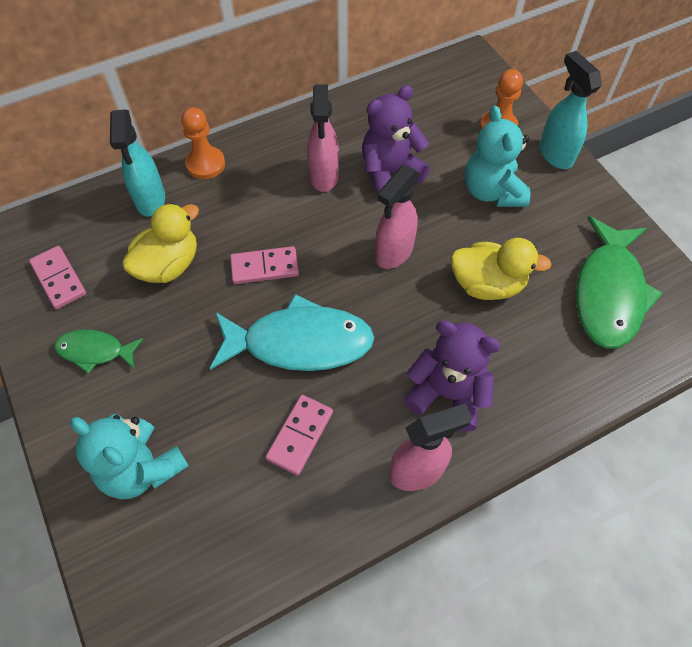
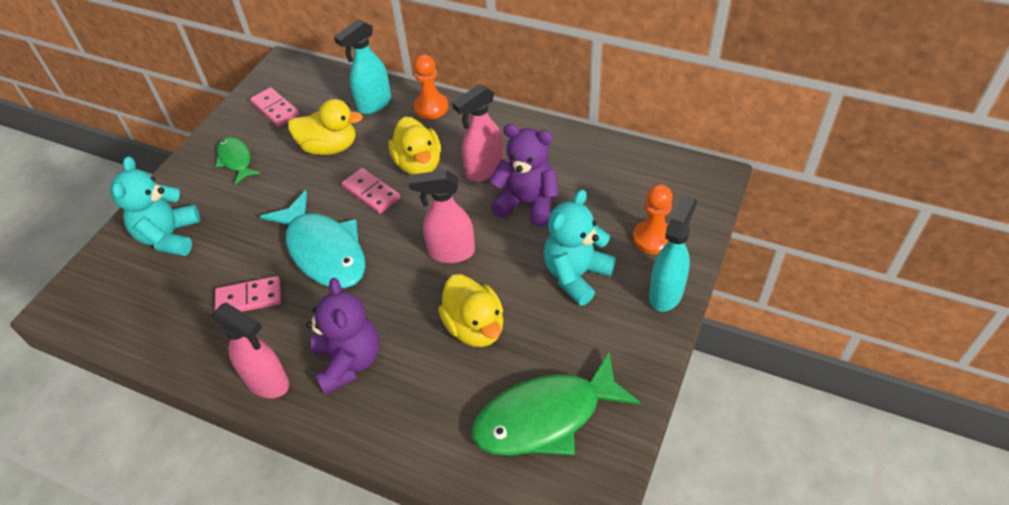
camera: 55 degrees right, 10 degrees down
(59, 279) = (275, 109): pink domino -> pink domino turned 60 degrees counterclockwise
(267, 214) = (418, 164): none -> yellow duck

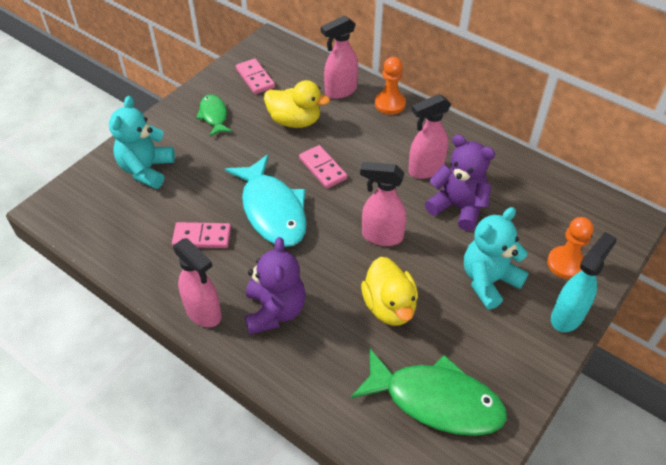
camera: 10 degrees right, 0 degrees up
(373, 104) = (340, 91): turquoise spray bottle -> pink spray bottle
(418, 164) = (369, 152): yellow duck -> none
(546, 417) = (436, 400): green fish -> green fish turned 150 degrees counterclockwise

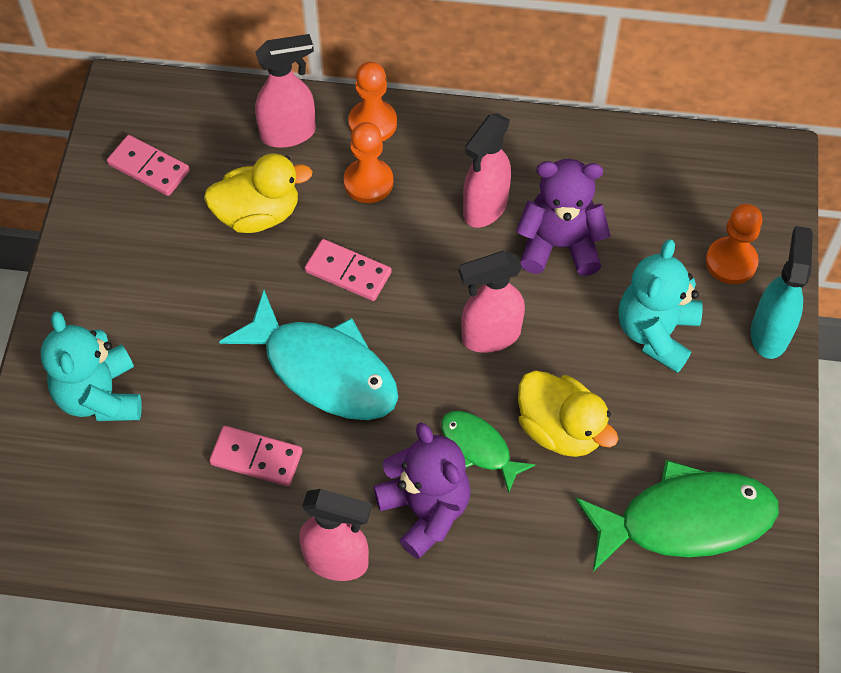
camera: 30 degrees left, 10 degrees up
(202, 237) = (256, 457): pink domino -> pink domino turned 45 degrees clockwise
(214, 116) = (133, 261): green fish -> green fish (479, 448)
(340, 91) = (289, 133): pink spray bottle -> pink spray bottle turned 135 degrees counterclockwise
(366, 130) = (368, 182): none -> orange pawn

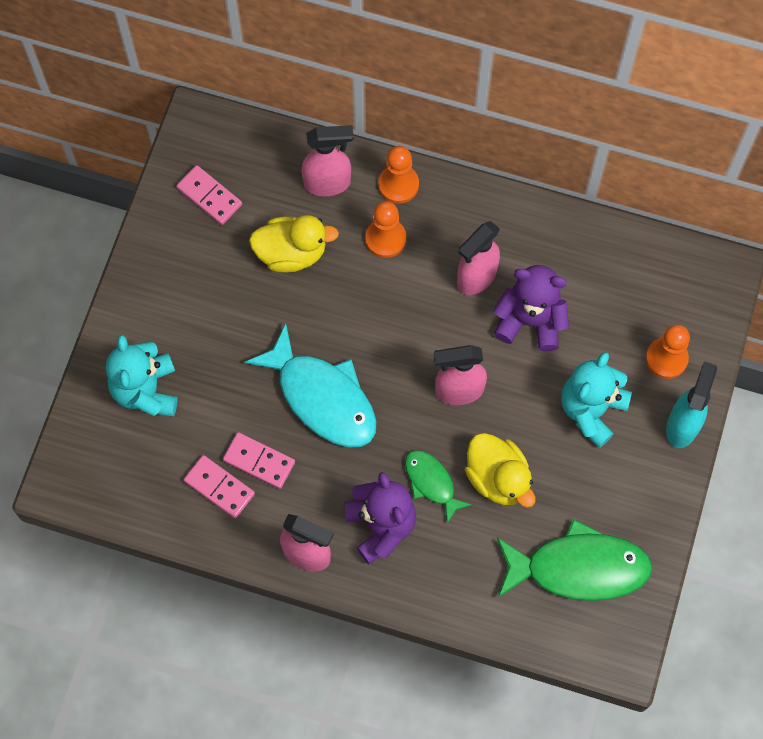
camera: 10 degrees right, 10 degrees up
(348, 272) = (355, 316): pink domino -> pink domino (219, 487)

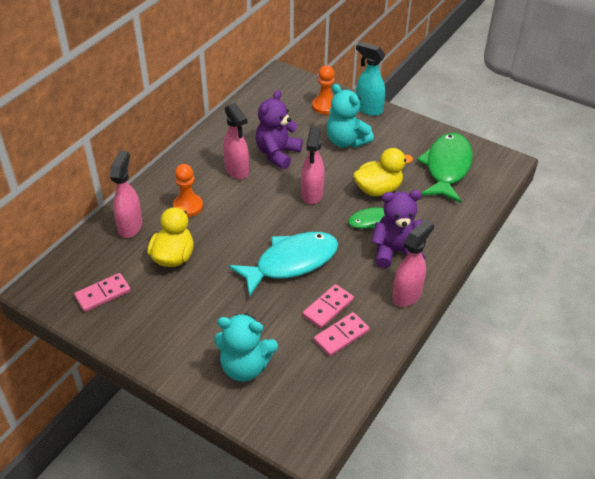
camera: 75 degrees left, 25 degrees down
(398, 185) = (152, 192): orange pawn -> none

